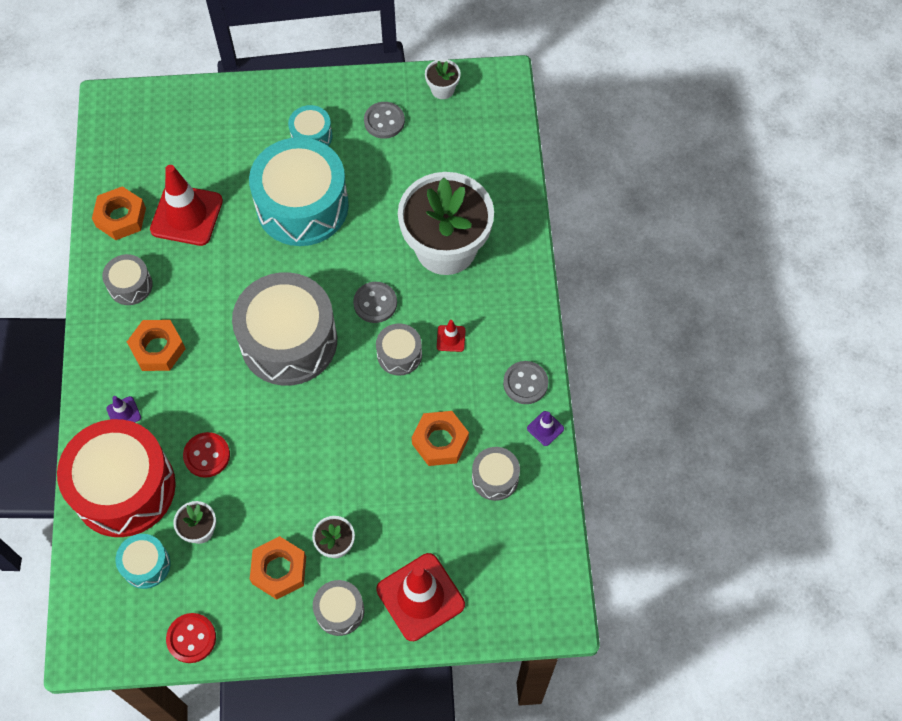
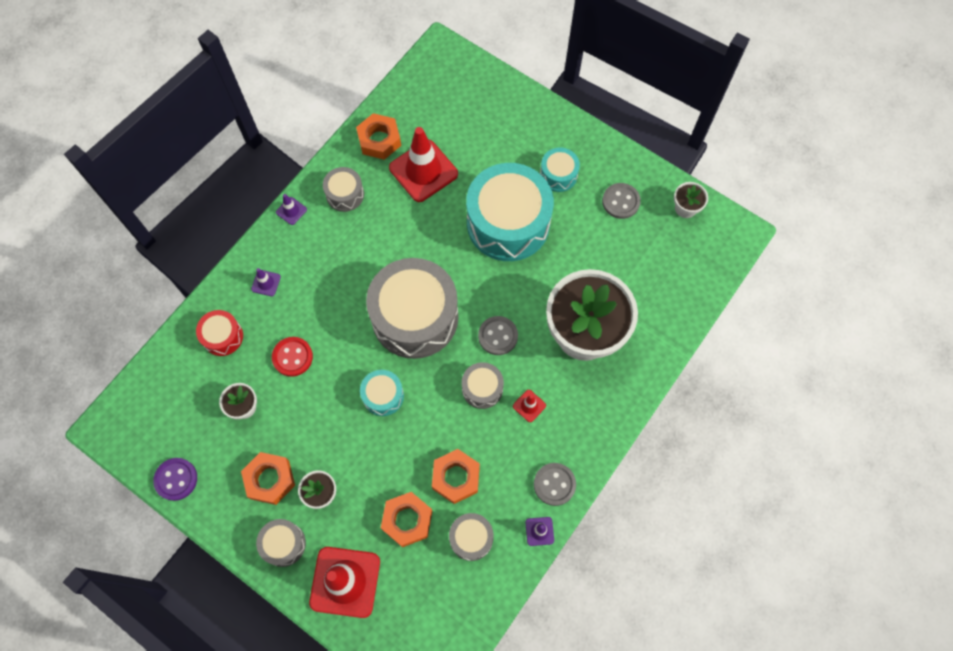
camera: 40 degrees right, 5 degrees up
(91, 335) = (291, 211): none -> purple traffic cone
(124, 488) = (223, 336): red drum -> red drum, size x0.46
(146, 565) = (191, 402): turquoise drum -> turquoise drum (383, 396)
(158, 349) = (325, 254): orange nut -> orange nut (407, 520)
(191, 638) = (176, 479): red button -> purple button

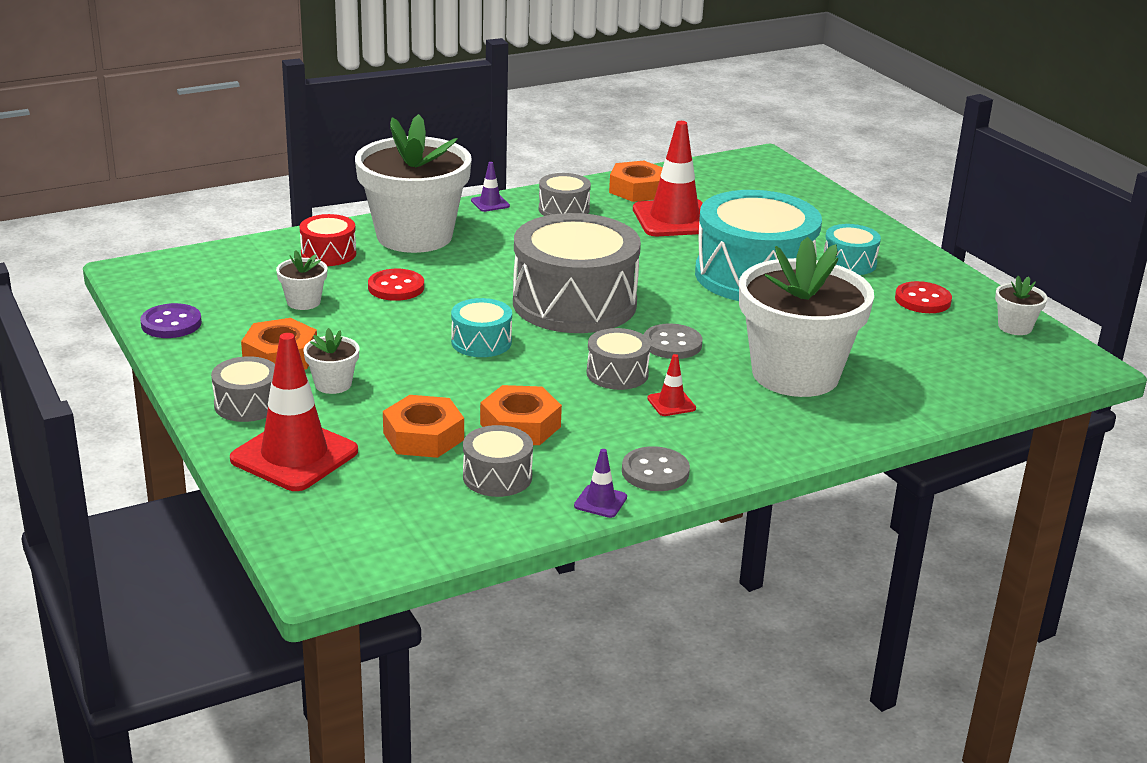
camera: 25 degrees right, 40 degrees down
(266, 283) = (414, 236): purple traffic cone -> white flower pot
(620, 201) = (922, 300): grey button -> red button

